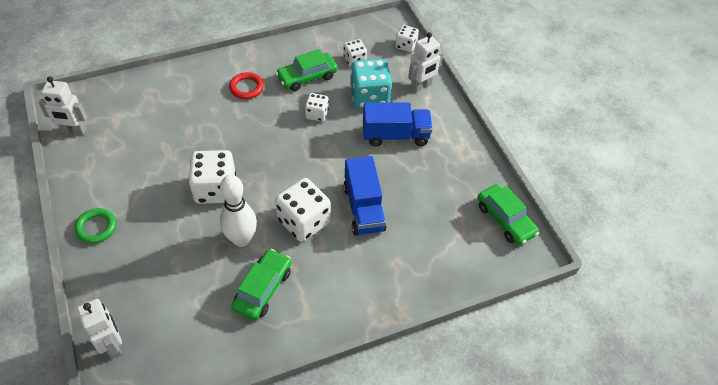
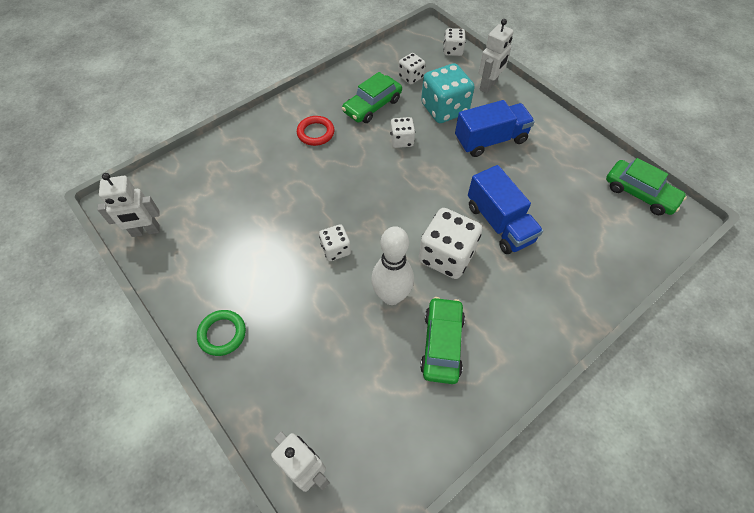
camera: 15 degrees left, 5 degrees up
(215, 189) = (336, 249): white dice -> white dice, size x0.55

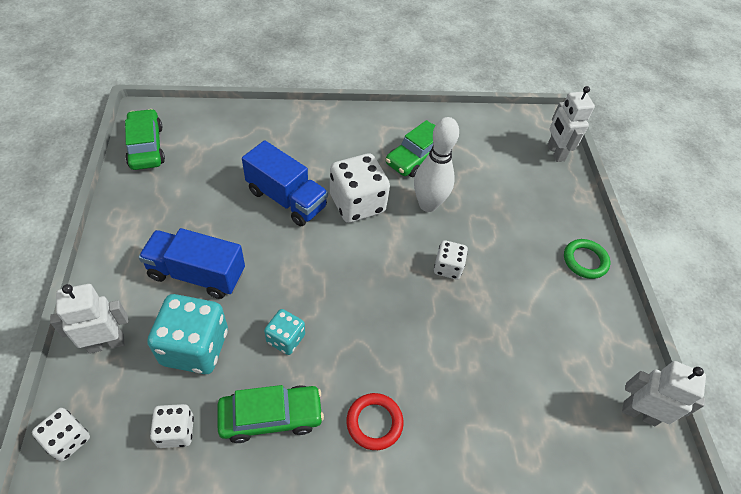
camera: 150 degrees left, 5 degrees down
(401, 140) = (285, 339): white dice -> turquoise dice
(499, 223) = (286, 199): blue truck -> blue truck turned 120 degrees clockwise

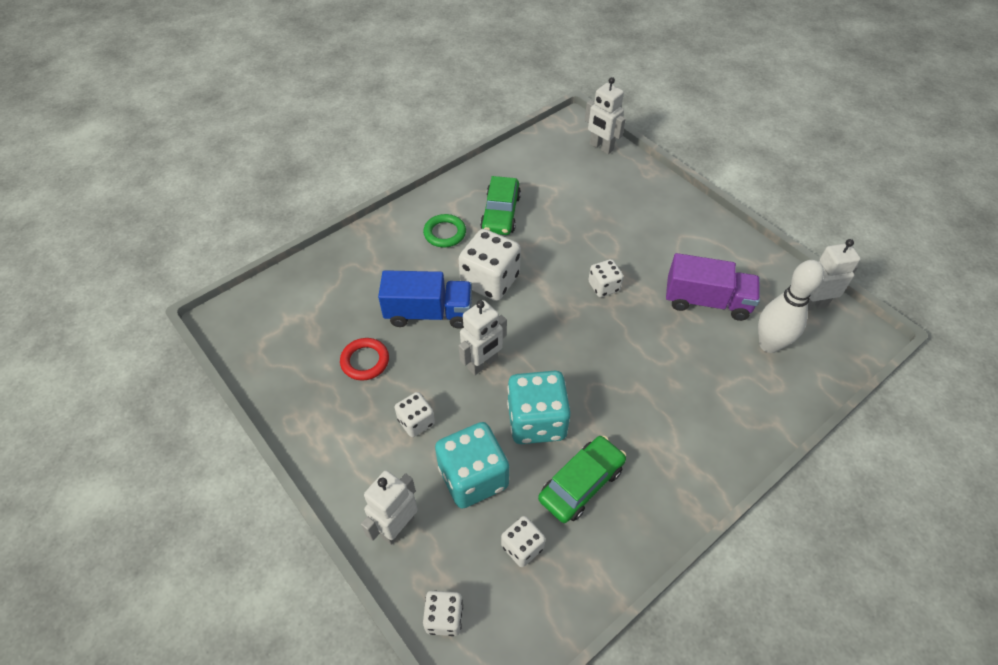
camera: 30 degrees left, 0 degrees up
(146, 147) = (255, 347): green car -> none
(197, 274) = (416, 422): blue truck -> white dice
(285, 339) = (536, 421): turquoise dice -> turquoise dice, size x1.83
(288, 264) = (482, 364): none -> white robot
(374, 422) = (656, 434): red ring -> red ring (365, 361)
(428, 204) = (545, 247): white bowling pin -> white bowling pin (769, 344)
(532, 340) = (706, 301): none -> purple truck
(585, 261) = (691, 220): green ring -> green ring (445, 233)

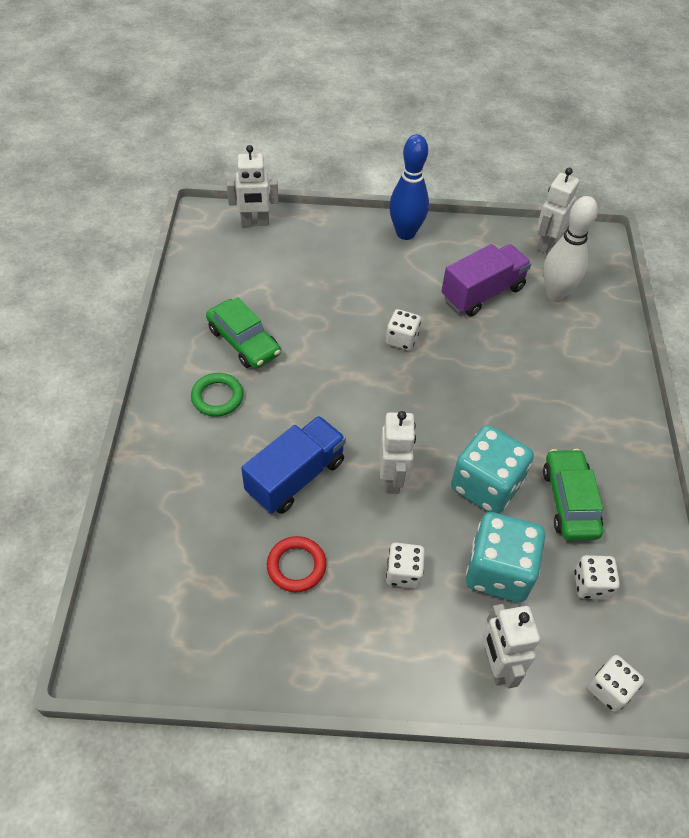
camera: 50 degrees left, 0 degrees up
(490, 280) = (310, 406): white dice -> none
(701, 222) = (405, 233): none -> blue bowling pin

